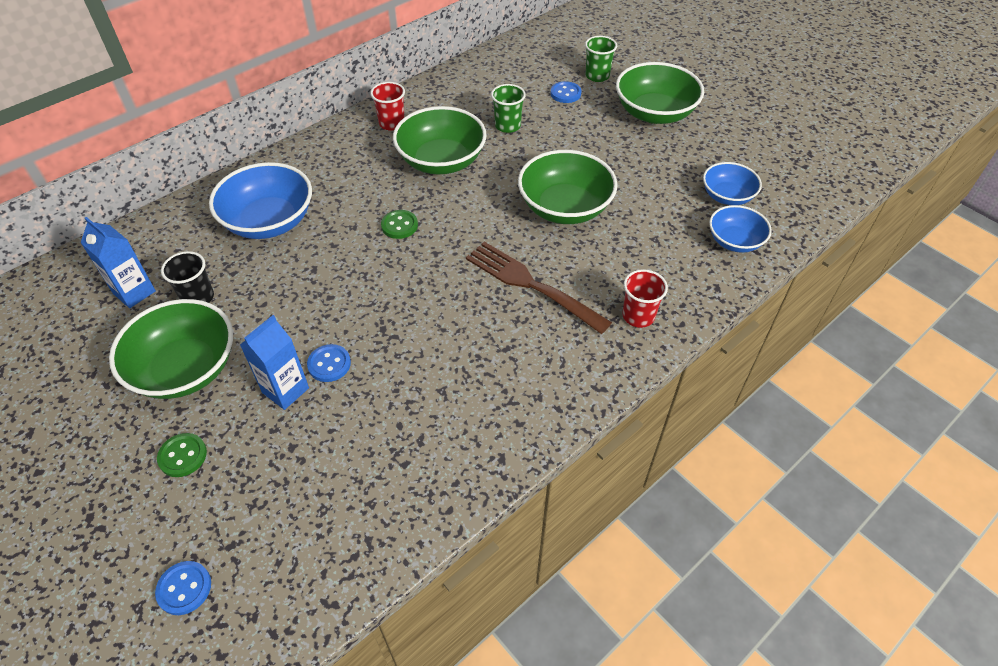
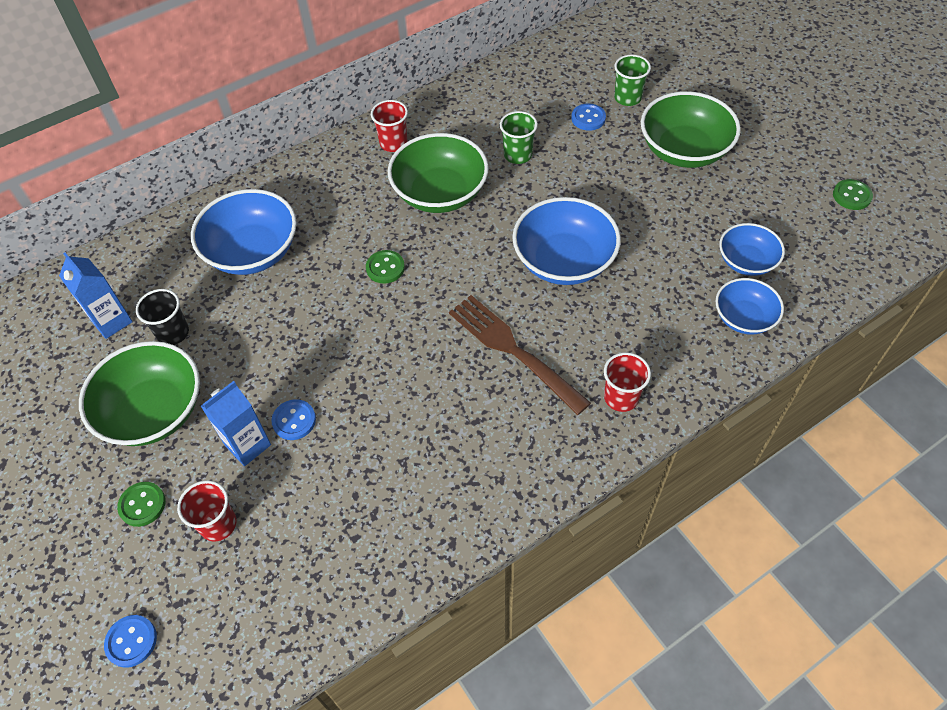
camera: 10 degrees right, 5 degrees up
(264, 466) = (218, 524): none -> red cup
(565, 207) = (564, 261): green bowl -> blue bowl
(805, 139) = (851, 196): none -> green button

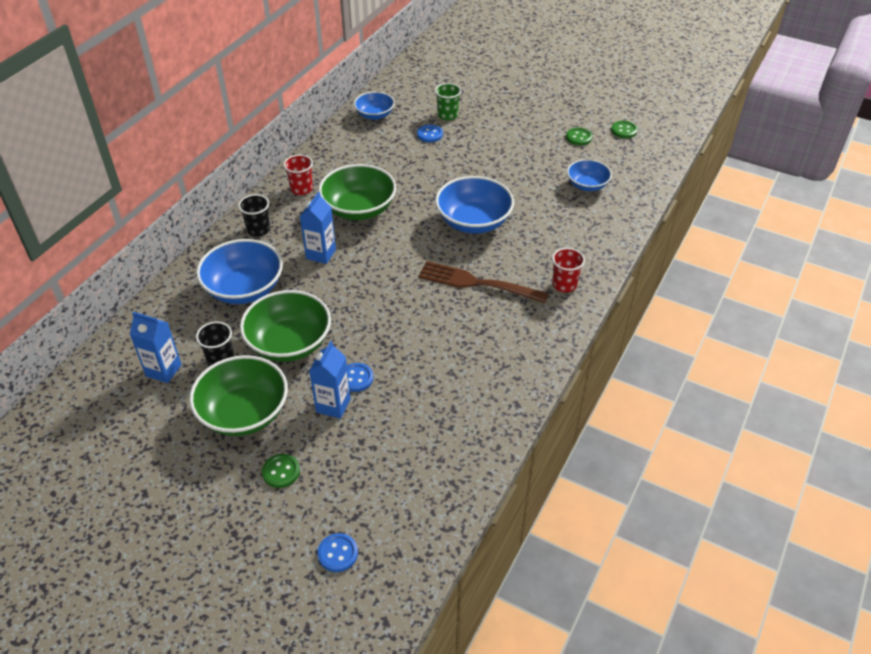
camera: 30 degrees left, 10 degrees down
(218, 524) = (348, 459): red cup -> none
(314, 180) = (258, 230): none -> black cup
(360, 238) = (321, 254): none -> blue carton
(385, 268) = (353, 266): green button -> green button (578, 137)
(518, 155) = (397, 170): green cup -> none
(684, 150) = (506, 135): green bowl -> green bowl (289, 343)
(744, 318) = (607, 216): blue bowl -> blue bowl (374, 115)

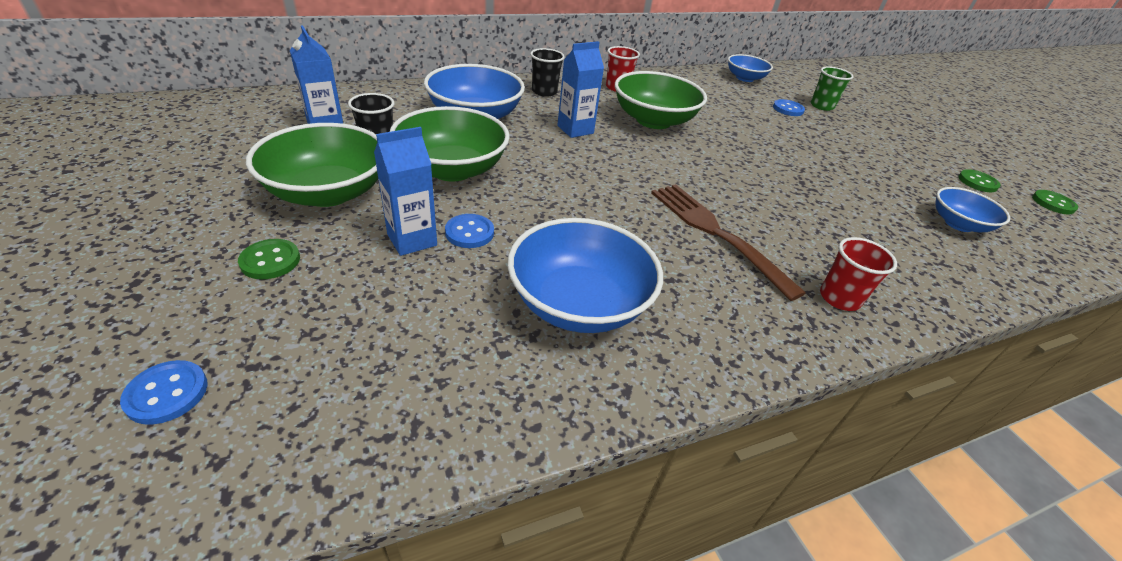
camera: 35 degrees right, 5 degrees down
(473, 221) = (769, 184): blue bowl -> blue bowl (579, 303)

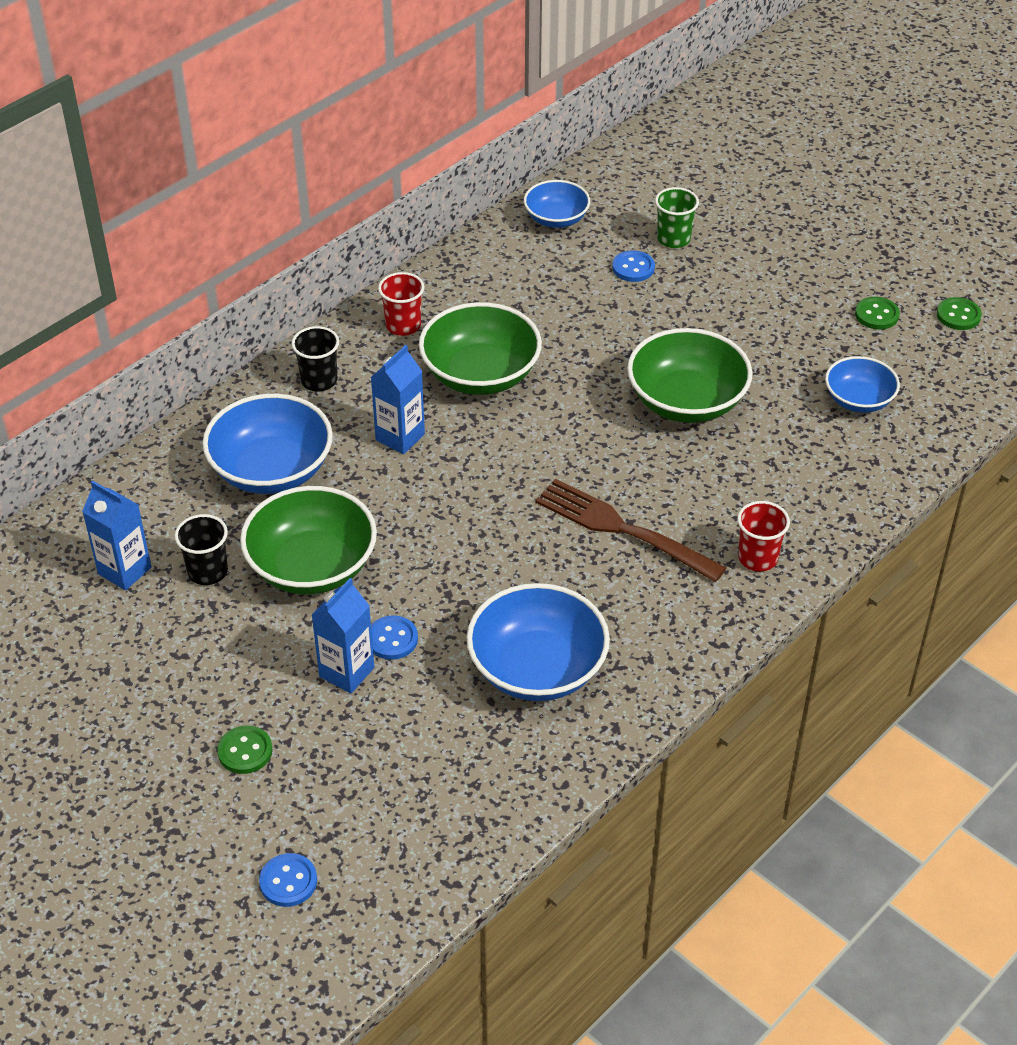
camera: 20 degrees left, 5 degrees up
(328, 192) = (218, 656): green bowl -> green bowl (686, 401)

